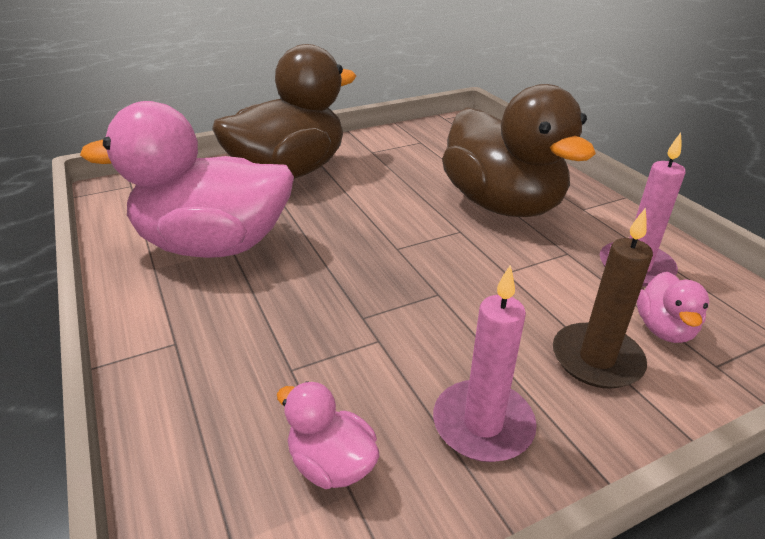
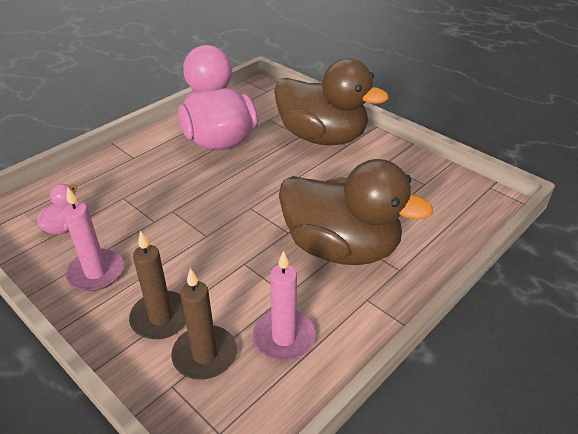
camera: 70 degrees right, 5 degrees up
(502, 205) = (341, 248): brown duck -> brown duck turned 105 degrees counterclockwise
(664, 329) = (205, 355): pink duck -> brown candle

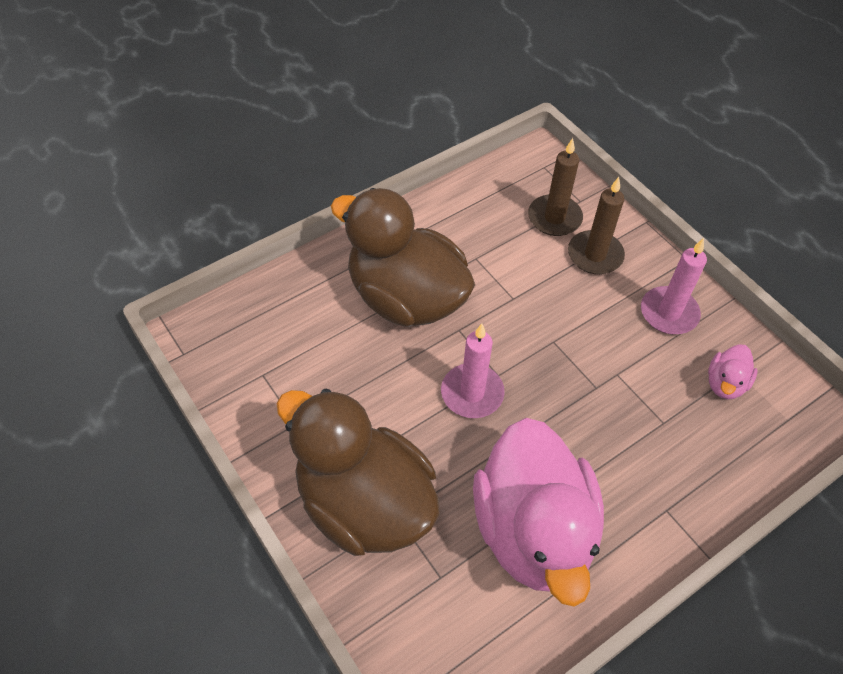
camera: 170 degrees left, 15 degrees up
(284, 337) = (486, 220): pink candle -> pink candle (472, 393)

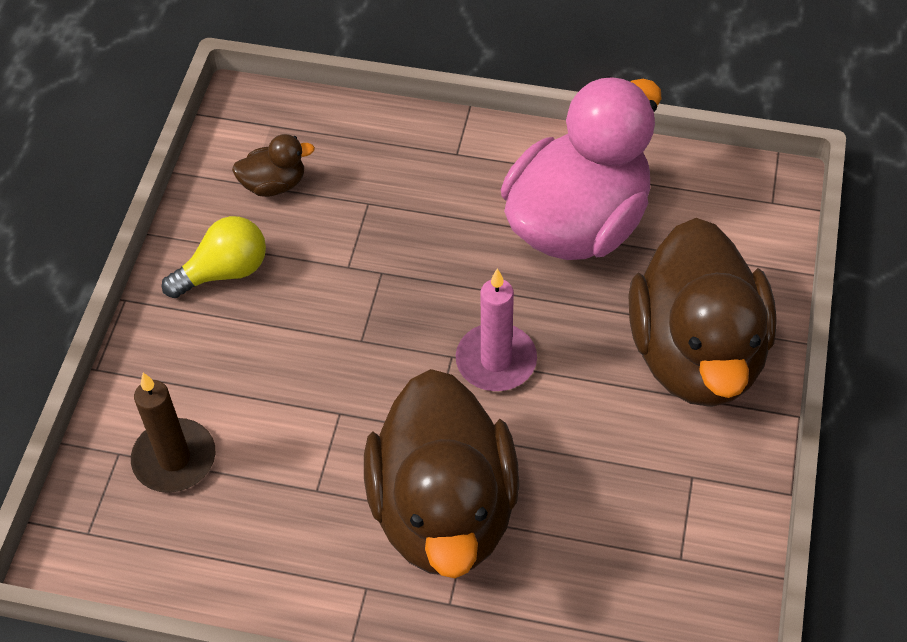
camera: 130 degrees left, 0 degrees up
(595, 255) = (199, 382): brown candle -> none
(669, 313) = (224, 272): pink candle -> yellow light bulb
(725, 383) = (274, 184): pink duck -> brown duck

